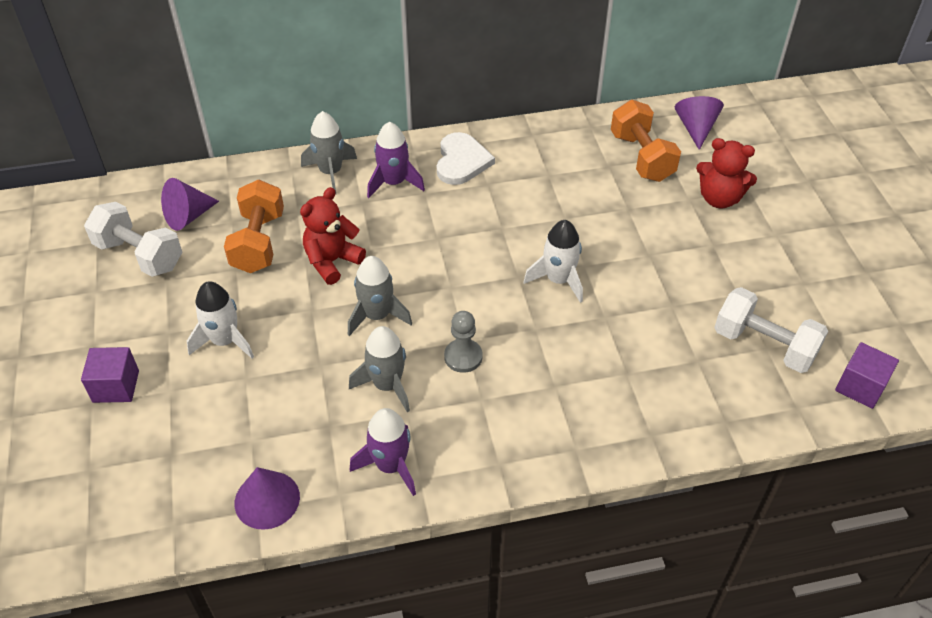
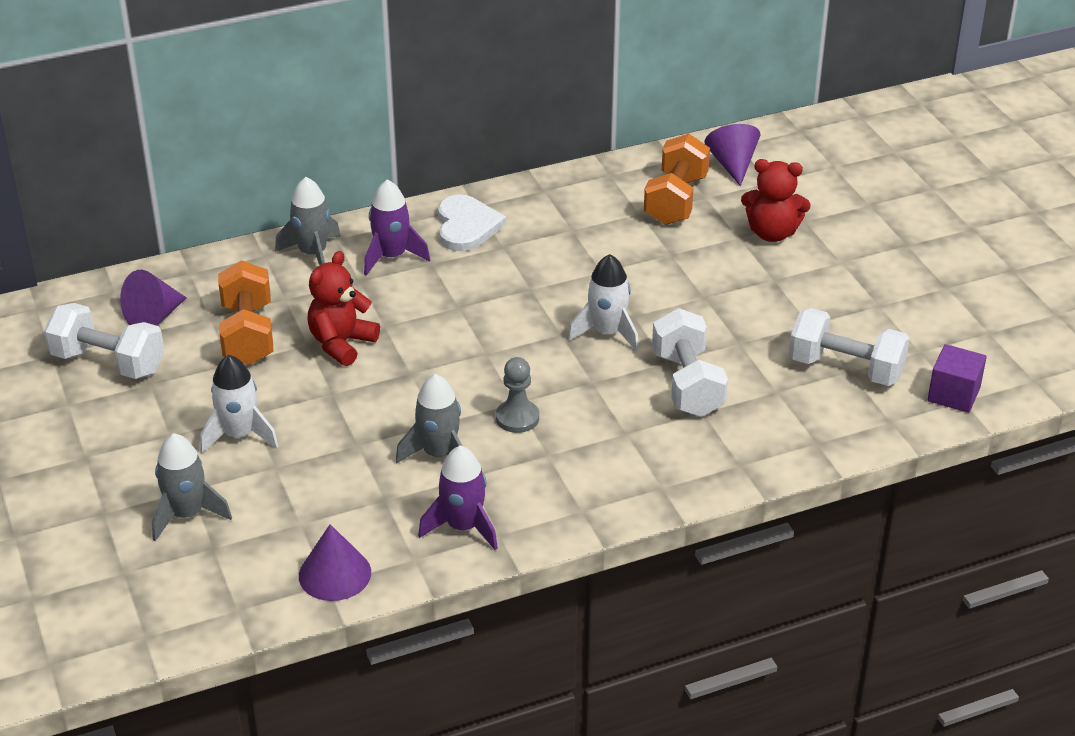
camera: 10 degrees left, 10 degrees down
(116, 386) = (126, 492): purple cube -> none
(377, 316) = (409, 390): grey rocket -> grey rocket (187, 514)
(619, 342) = (687, 384): none -> white dumbbell
(641, 157) = (676, 200): orange dumbbell -> orange dumbbell turned 45 degrees clockwise

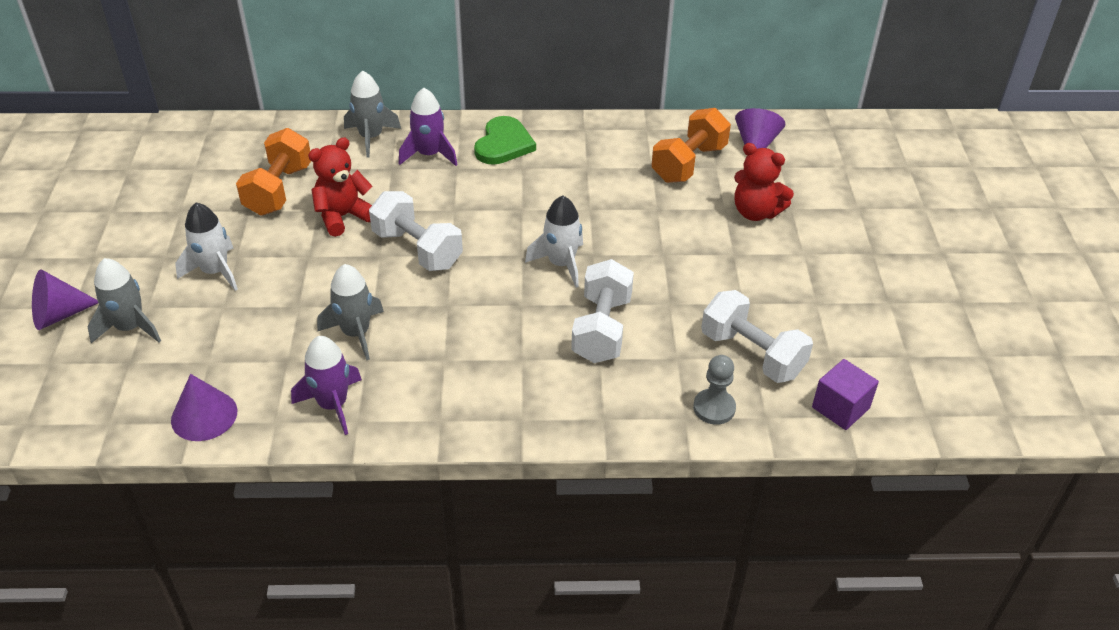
camera: 20 degrees right, 5 degrees up
(108, 362) = (163, 186): white dumbbell -> white dumbbell (417, 249)
(154, 317) = (220, 158): purple cone -> purple cone (59, 315)
(466, 226) = (503, 144): white heart -> green heart
(517, 418) = (440, 319): grey pawn -> grey pawn (714, 408)

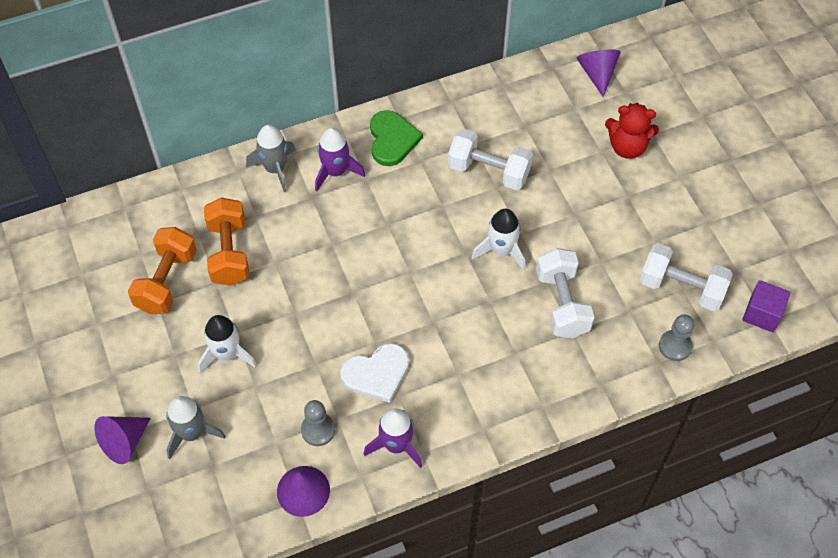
camera: 20 degrees left, 15 degrees up
(259, 365) = (318, 430): none -> grey pawn
(343, 216) = (300, 262): red teddy bear -> none
(356, 333) = (377, 373): grey rocket -> white heart
(417, 249) = (380, 275): white dumbbell -> white dumbbell (489, 171)
(689, 163) = (553, 112): orange dumbbell -> orange dumbbell (167, 281)

